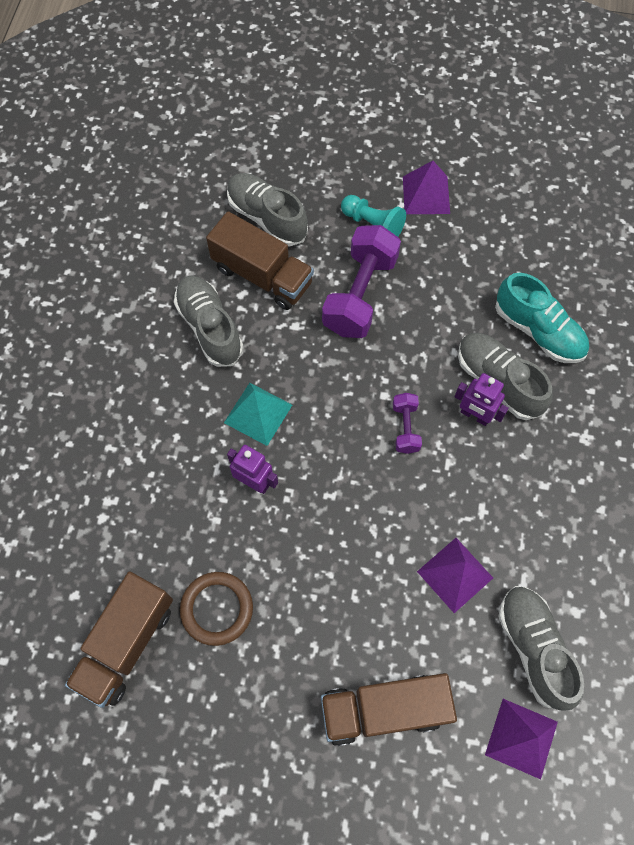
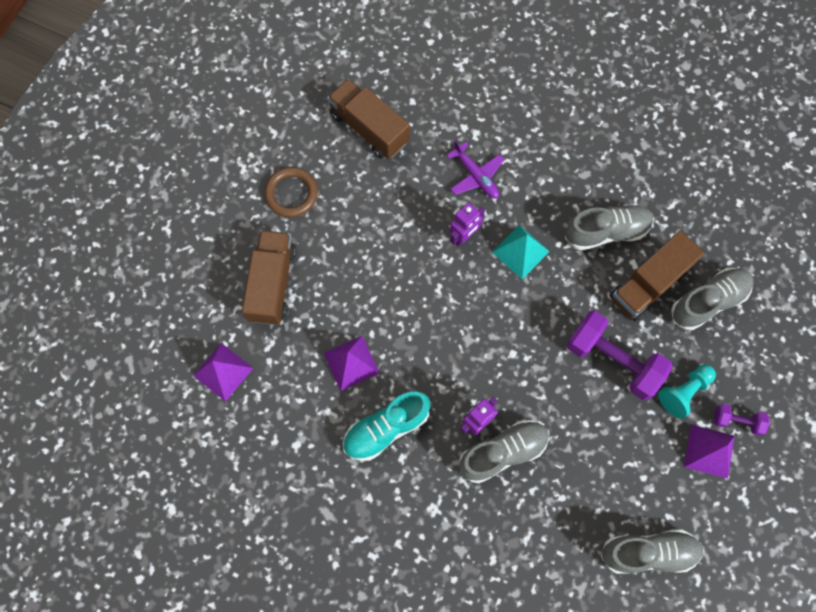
camera: 105 degrees right, 5 degrees up
(169, 487) = (475, 176): none -> purple plane
(217, 609) = (375, 190): brown ring -> brown ring (291, 193)
(405, 428) = (480, 362): purple dumbbell -> purple dumbbell (736, 421)
(534, 648) = (280, 403): grey shoe -> grey shoe (648, 552)
(538, 331) = (543, 506): turquoise shoe -> turquoise shoe (386, 428)

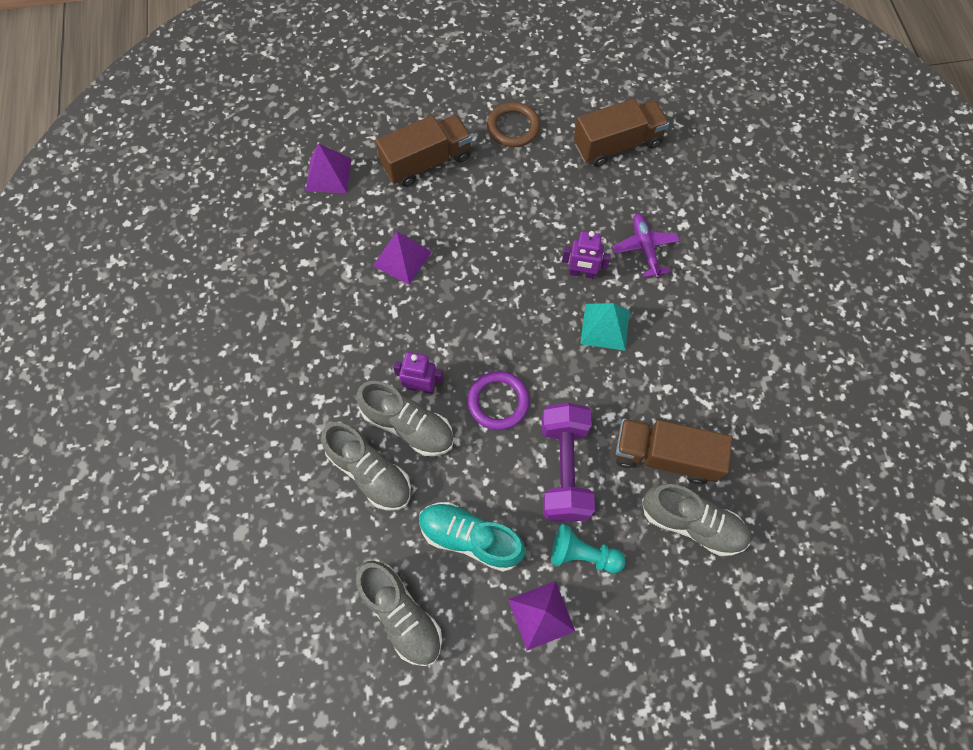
camera: 55 degrees right, 5 degrees down
(369, 128) = (617, 144): brown truck -> brown truck turned 60 degrees clockwise
(386, 428) = (364, 319): turquoise shoe -> turquoise shoe (470, 538)
(475, 176) = (645, 248): purple plane -> purple plane turned 150 degrees clockwise
(528, 371) = (498, 402): none -> purple ring
(606, 232) = (685, 387): grey shoe -> grey shoe (370, 472)
(736, 421) = (591, 625): purple dumbbell -> none

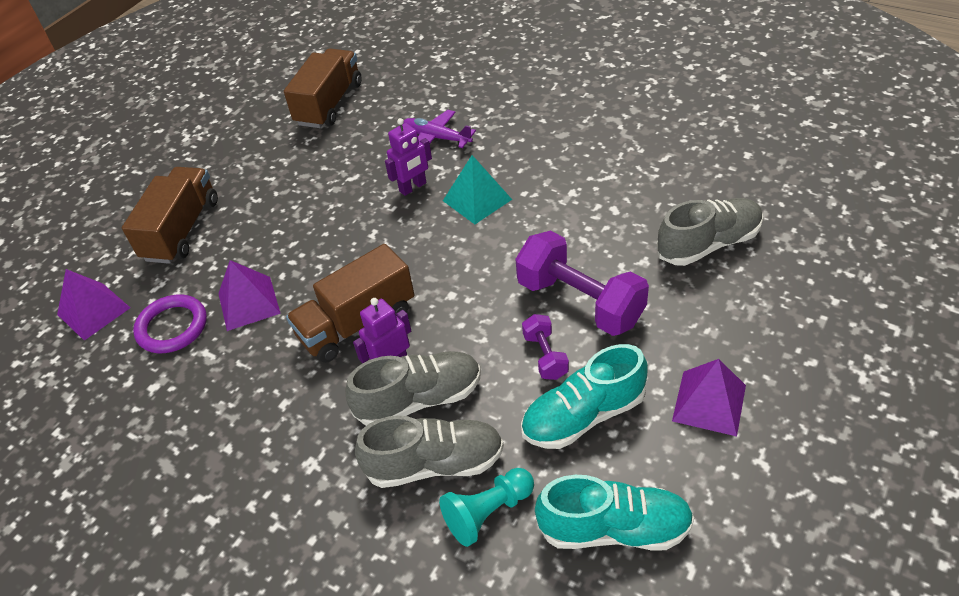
camera: 45 degrees left, 20 degrees down
(401, 615) = (614, 529): grey shoe -> turquoise shoe
(498, 402) = (468, 313): purple ring -> purple ring (172, 327)
(500, 479) = (545, 356): none -> purple dumbbell
(513, 127) = (230, 155): brown ring -> none
(583, 554) = (674, 335): turquoise pawn -> turquoise pawn (488, 512)
(664, 456) = (632, 228): brown truck -> brown truck (357, 323)

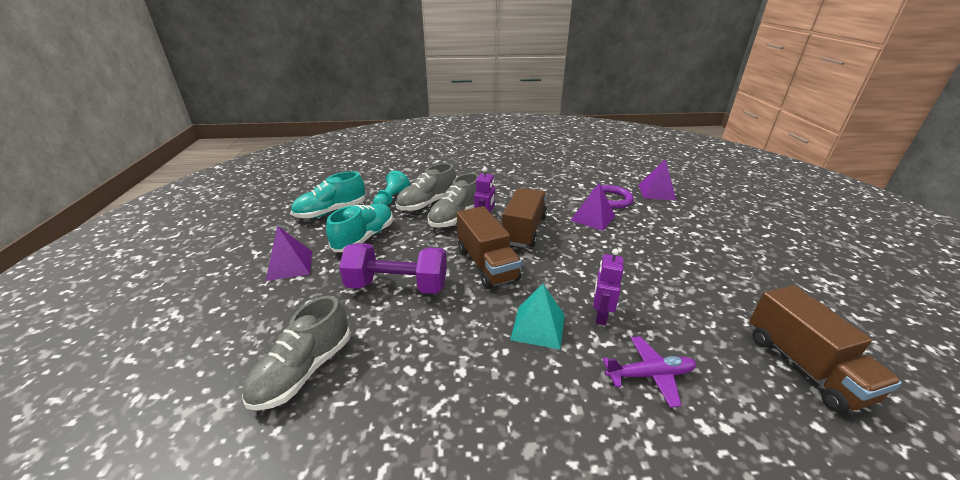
camera: 140 degrees right, 15 degrees down
(182, 230) = (692, 231): brown truck -> brown truck (487, 264)
(545, 356) = (402, 252): purple dumbbell -> none

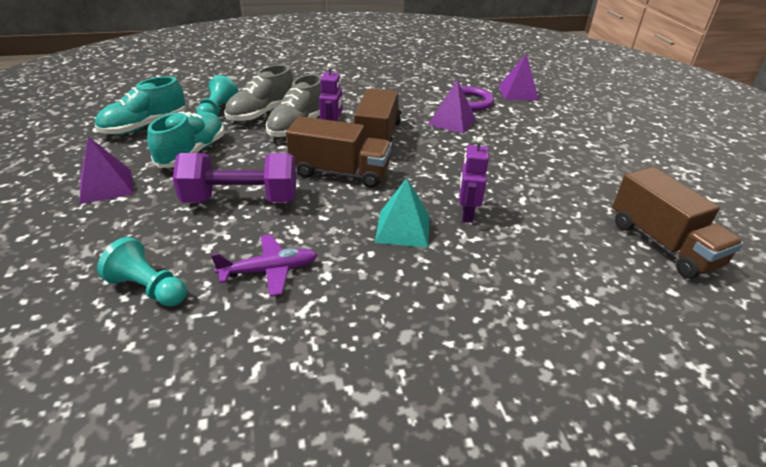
camera: 10 degrees left, 5 degrees up
(304, 370) = (149, 288): grey shoe -> turquoise pawn
(487, 264) = (340, 172): brown truck -> brown truck turned 45 degrees counterclockwise
(649, 375) = (518, 263): purple plane -> purple plane (269, 271)

